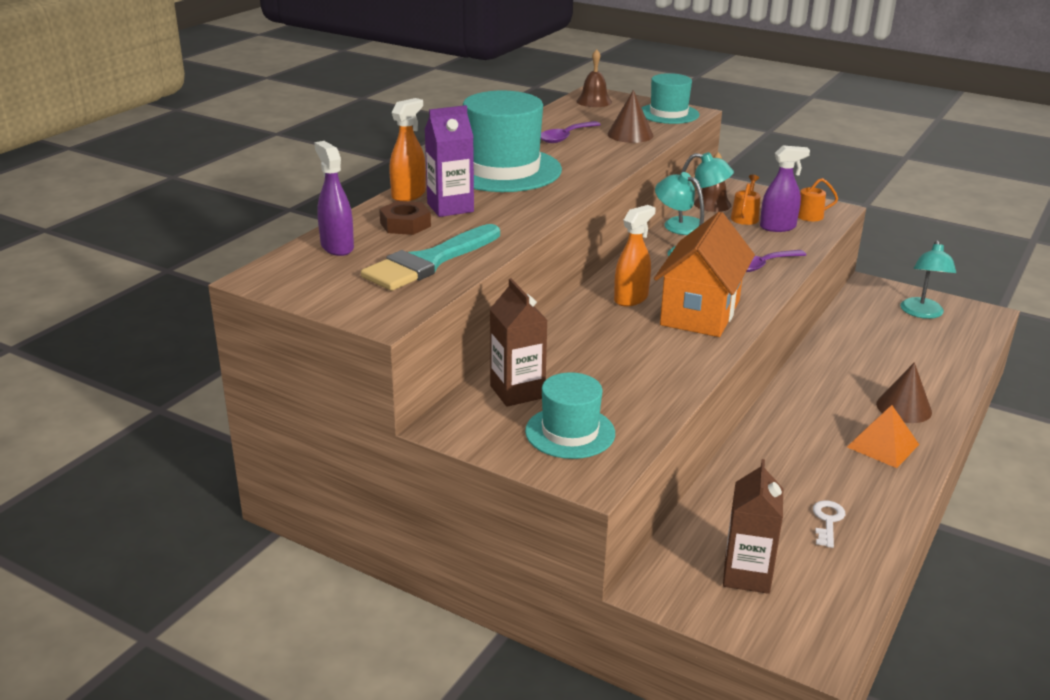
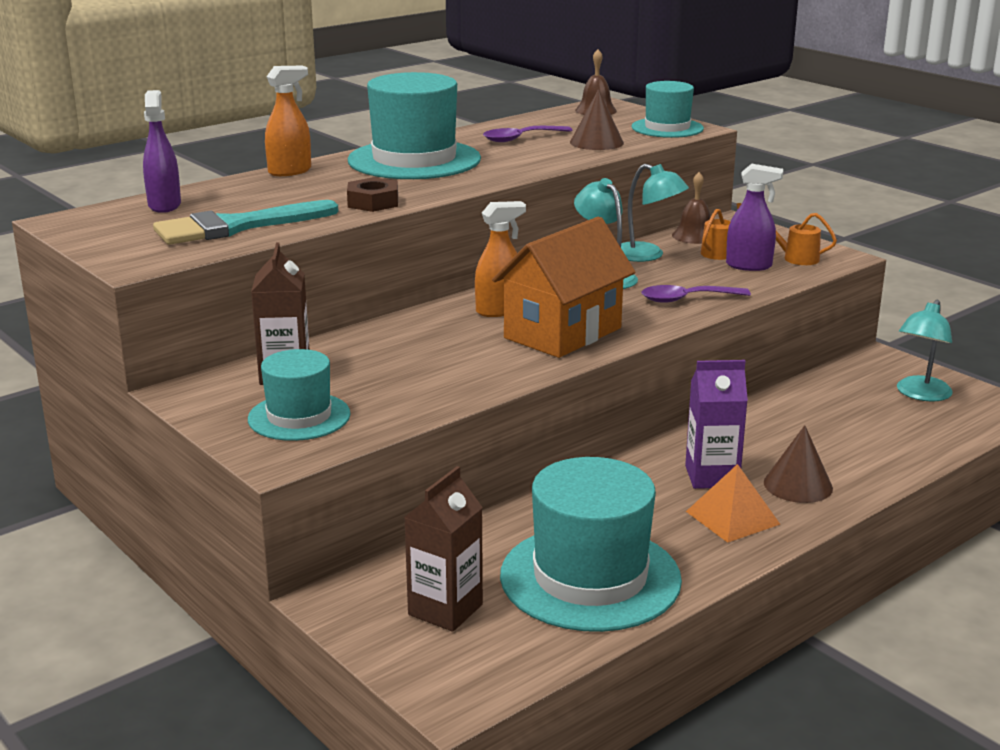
camera: 20 degrees right, 5 degrees down
(405, 224) = (254, 194): brown nut -> brown nut (373, 202)
(450, 207) = (317, 185): purple carton -> purple carton (712, 476)
(827, 521) = (590, 578): white key -> turquoise hat

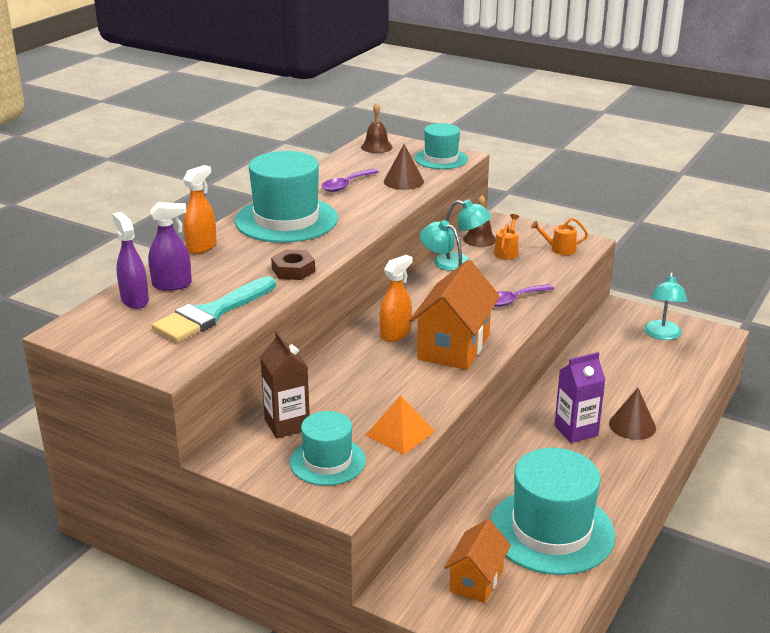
camera: 20 degrees left, 5 degrees up
(445, 609) = (476, 580): brown carton -> orange house
(732, 518) = (608, 461): orange pyramid -> orange pyramid (400, 433)
(749, 266) = (534, 261): purple spray bottle -> purple spray bottle (172, 285)

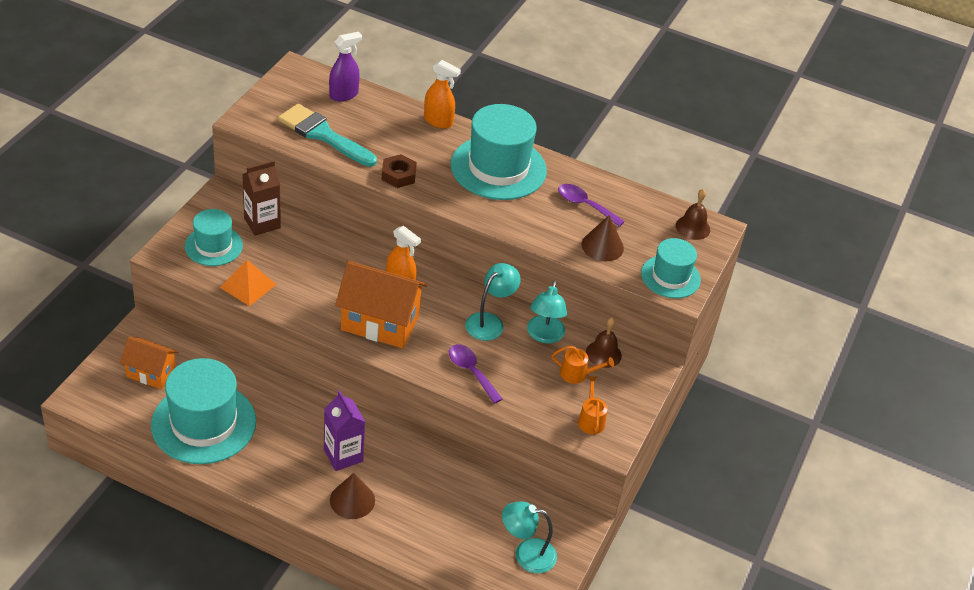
camera: 80 degrees right, 15 degrees up
(172, 285) = (369, 111): purple spray bottle -> none

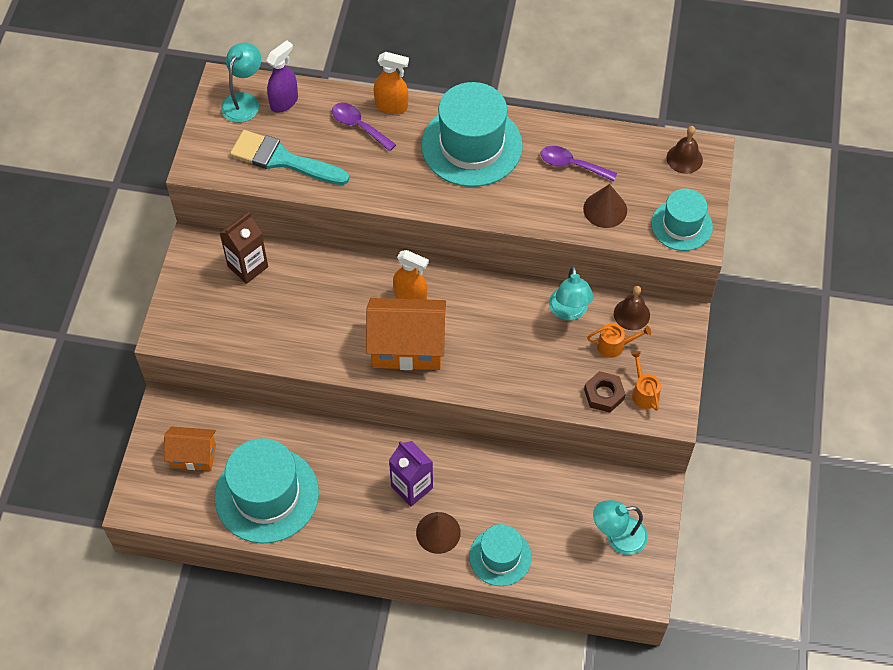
camera: 10 degrees left, 15 degrees up
(213, 246) = (210, 309): turquoise hat -> turquoise hat (500, 556)
(247, 285) = (263, 345): orange pyramid -> none
(398, 175) = (376, 186): brown nut -> brown nut (604, 394)
(471, 371) = (514, 375): purple spoon -> purple spoon (358, 126)
(489, 322) = (511, 312): turquoise lamp -> turquoise lamp (244, 101)

